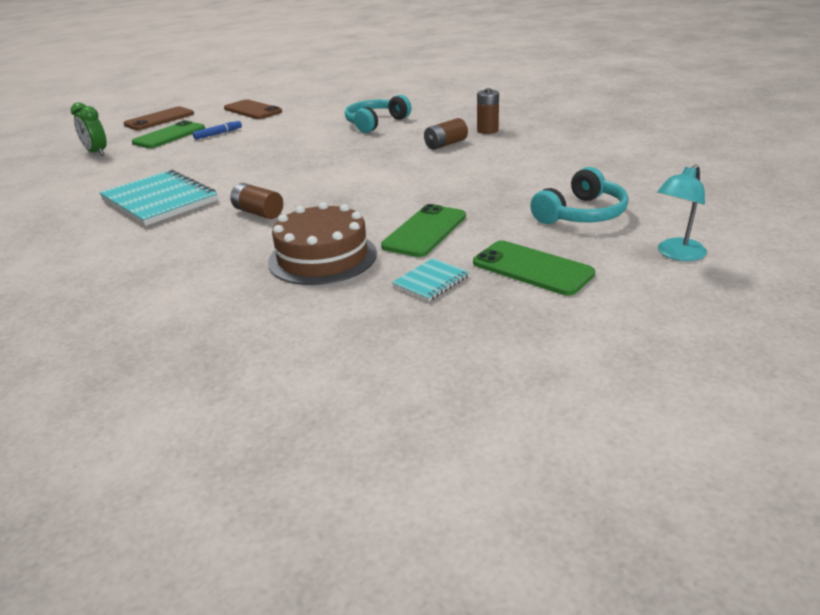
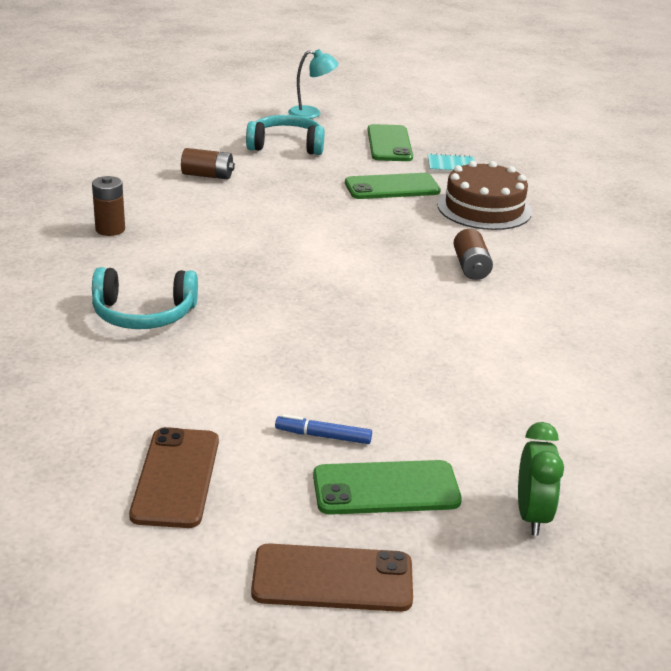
camera: 135 degrees left, 0 degrees up
(160, 200) = (537, 338): turquoise notebook -> none
(445, 144) = (184, 239): brown battery -> brown battery (207, 175)

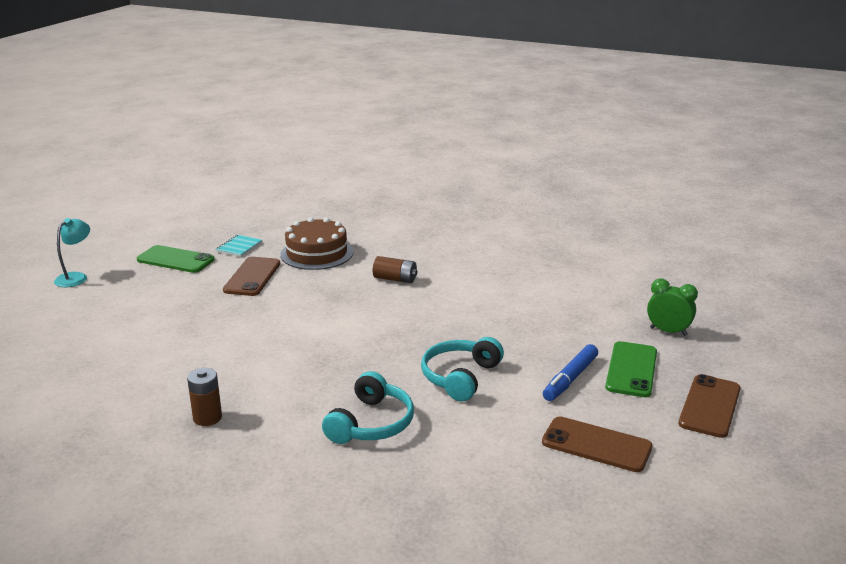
camera: 65 degrees left, 5 degrees down
(207, 175) = (148, 350): brown battery -> none
(286, 146) = (128, 302): turquoise headphones -> turquoise headphones (460, 377)
(323, 436) = (570, 379): blue marker -> blue marker, size x1.50
(392, 187) = (252, 277): green phone -> brown phone

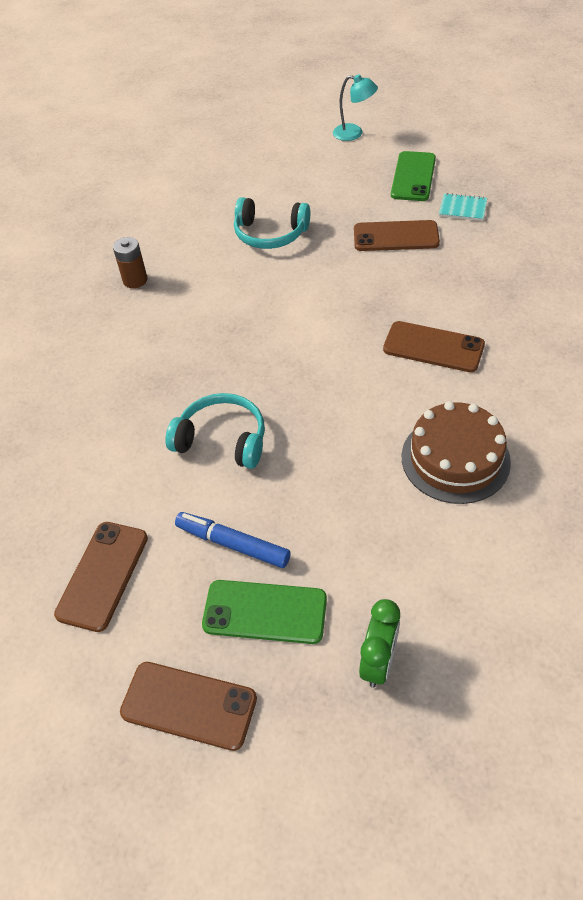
camera: 85 degrees right, 25 degrees up
(316, 253) = (474, 269): brown cake -> brown cake (455, 459)
(371, 423) = (132, 385): turquoise headphones -> turquoise headphones (270, 234)
(395, 279) = (433, 347): brown battery -> brown phone

